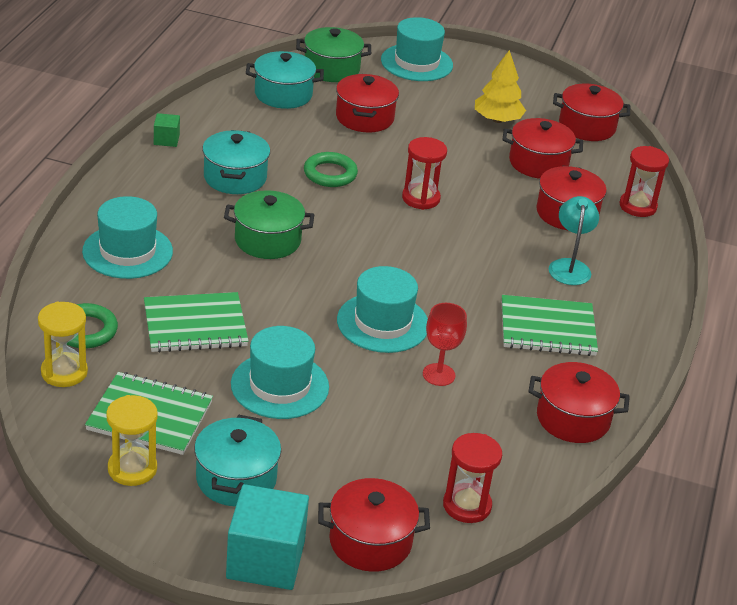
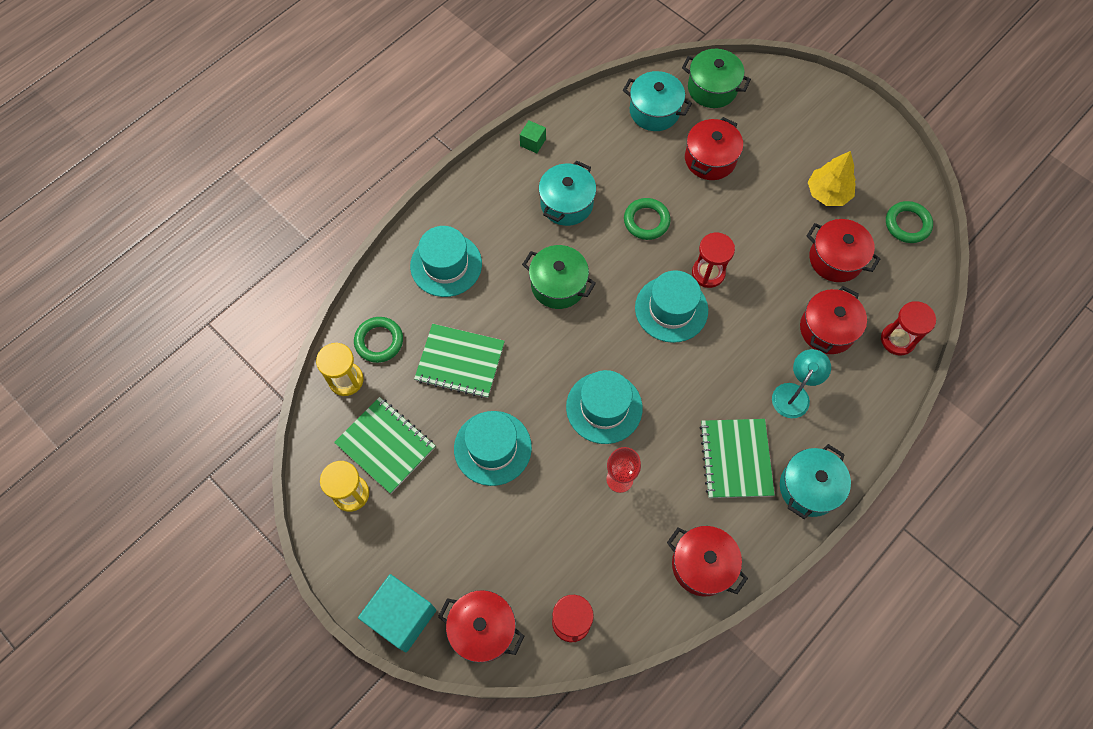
camera: 30 degrees right, 30 degrees up
(236, 479) = (417, 531): turquoise pot -> turquoise pot (808, 487)
(416, 63) = (792, 99): turquoise hat -> turquoise hat (671, 309)
(547, 328) = (735, 459): green notebook -> green notebook turned 60 degrees clockwise
(587, 126) = (907, 224): red pot -> green ring

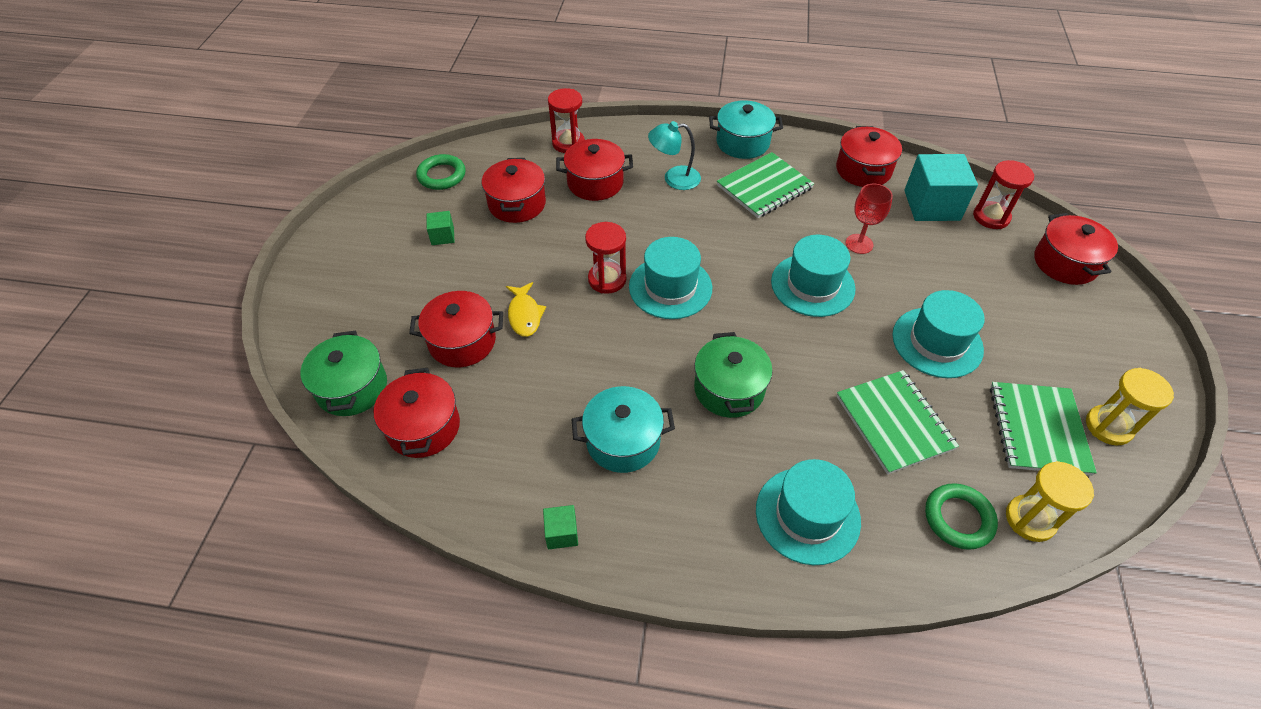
camera: 125 degrees left, 15 degrees down
(402, 616) = (1129, 318): turquoise cube -> turquoise cube (931, 205)
(646, 221) = (586, 356): green ring -> none
(654, 111) = (423, 427): turquoise pot -> red pot
(709, 205) = (525, 315): none -> yellow fish
(828, 193) = (442, 236): yellow tree -> green cube

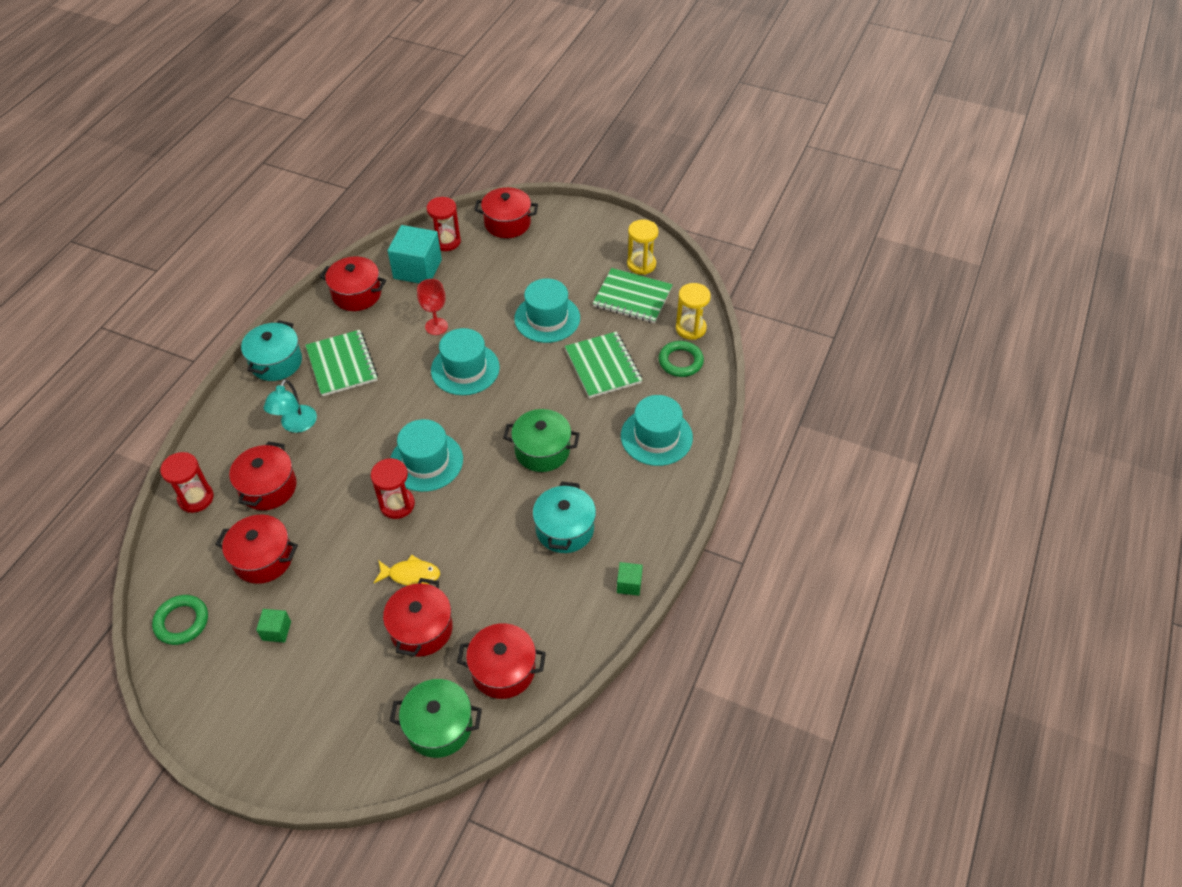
camera: 75 degrees left, 0 degrees up
(894, 422) = (603, 366): green notebook -> green notebook turned 75 degrees clockwise

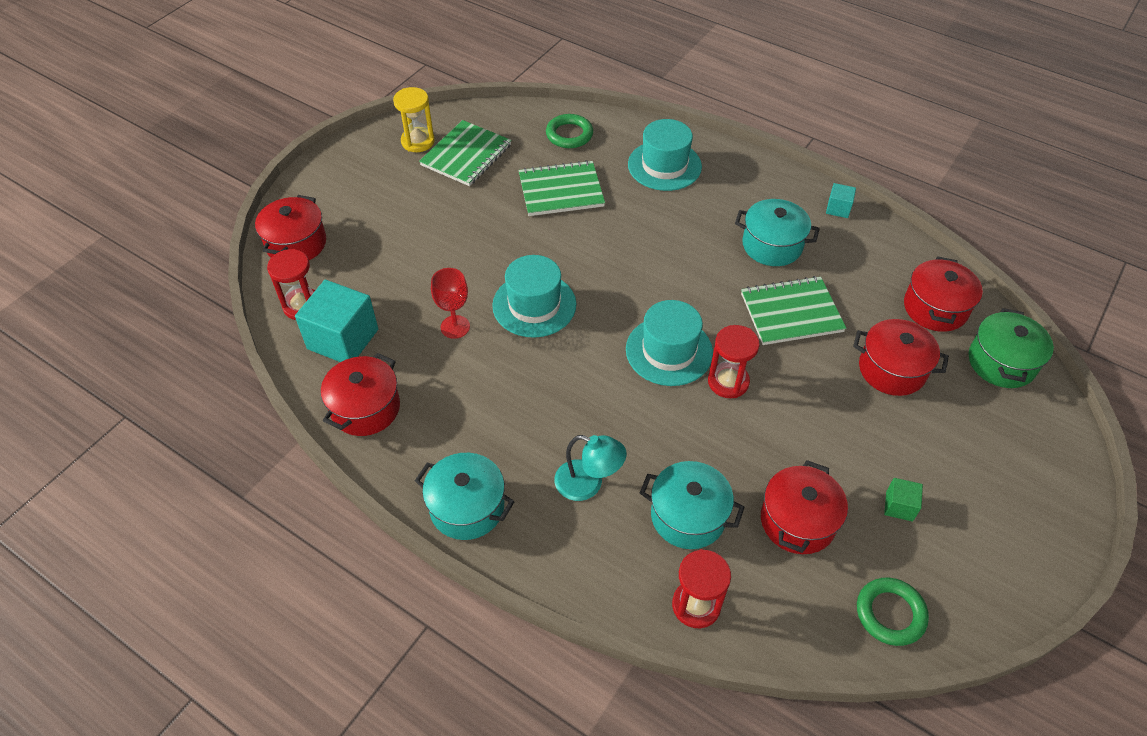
camera: 80 degrees left, 0 degrees up
(268, 487) = (688, 516): red pot -> turquoise pot
(342, 364) = (493, 429): green notebook -> green notebook (791, 312)
(411, 574) = (824, 374): yellow fish -> none
(542, 450) = (668, 251): green pot -> none
(547, 318) = (475, 226): turquoise hat -> none
(629, 584) = (838, 208): green cube -> turquoise cube
(690, 328) = (526, 121): yellow hourglass -> none

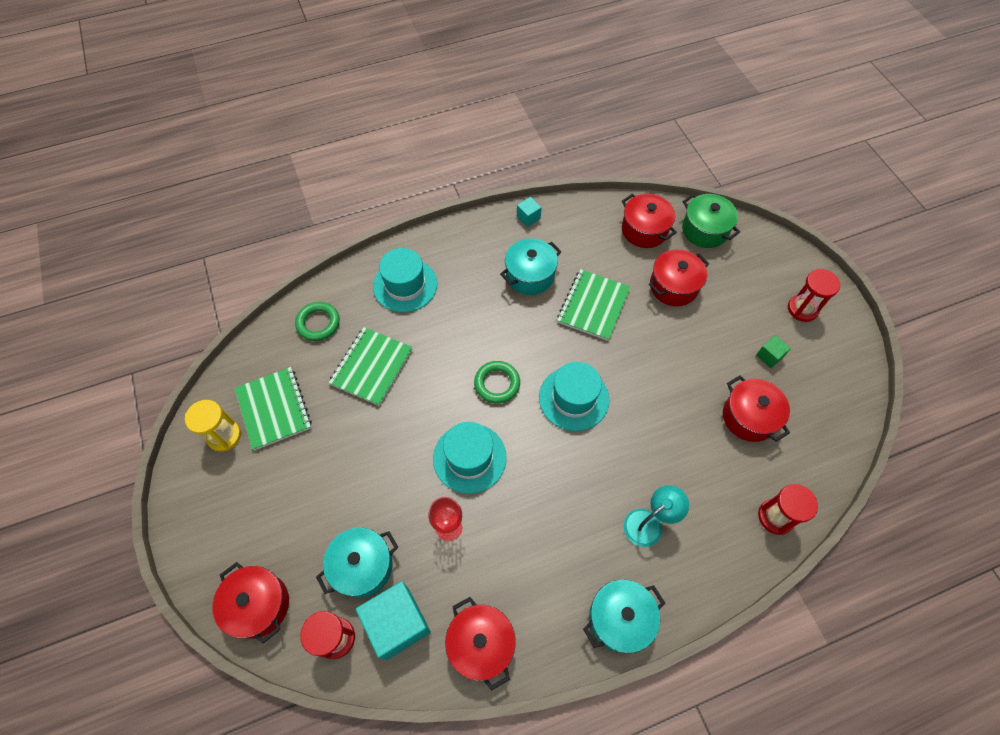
camera: 55 degrees left, 10 degrees up
(688, 516) = (710, 477): turquoise pot -> turquoise pot (362, 566)
(728, 382) = (623, 381): red hourglass -> red hourglass (802, 309)
(890, 613) = (835, 414): green ring -> green ring (497, 384)

